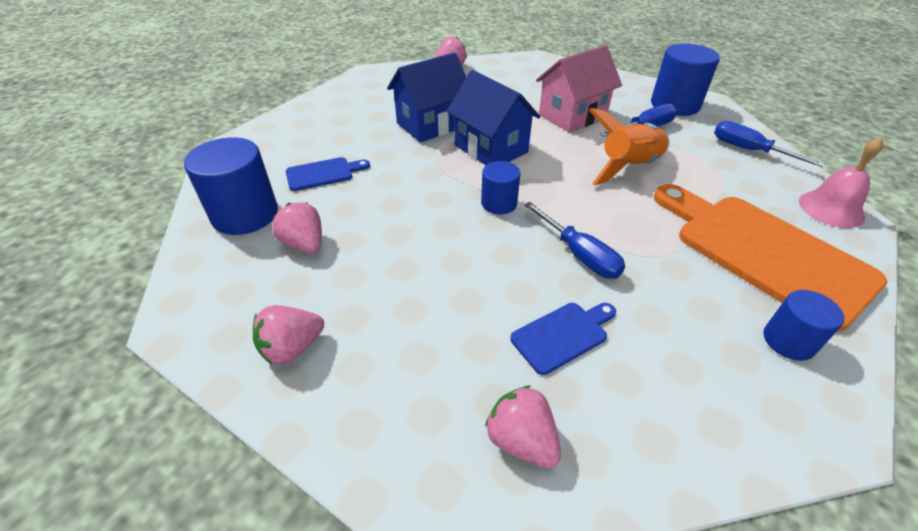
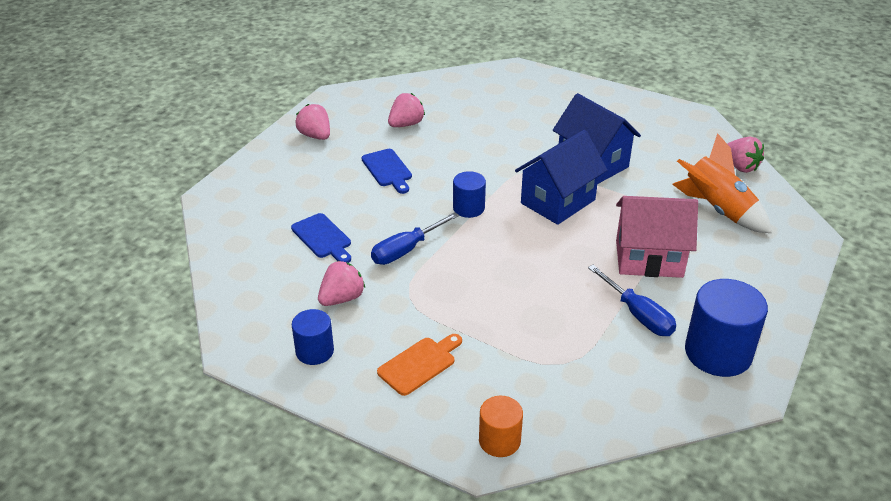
camera: 85 degrees right, 5 degrees down
(245, 214) = (435, 95): blue cylinder -> none
(323, 174) = (493, 118): blue cutting board -> blue cutting board (387, 170)
(521, 440) = (248, 220): pink strawberry -> pink strawberry (342, 298)
(572, 116) = (649, 258): pink house -> pink house turned 45 degrees counterclockwise
(629, 167) = (547, 292): orange rocket -> orange rocket (717, 210)
(749, 150) = (614, 401): blue screwdriver -> none
(763, 252) = (419, 364): orange cutting board -> orange cutting board, size x0.45
(831, 209) = (499, 441): pink bell -> orange cylinder

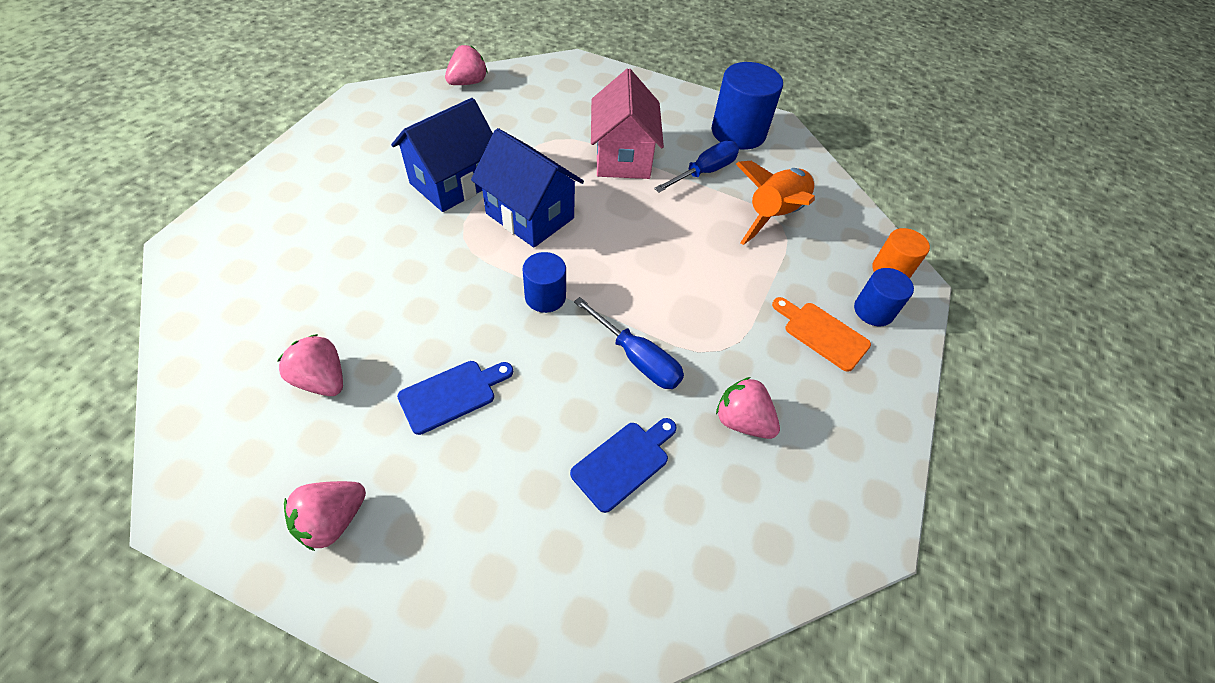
camera: 100 degrees left, 15 degrees up
(314, 351) = (839, 439): blue cylinder -> blue cylinder (873, 311)
(717, 210) = (541, 106): orange rocket -> orange rocket (774, 215)

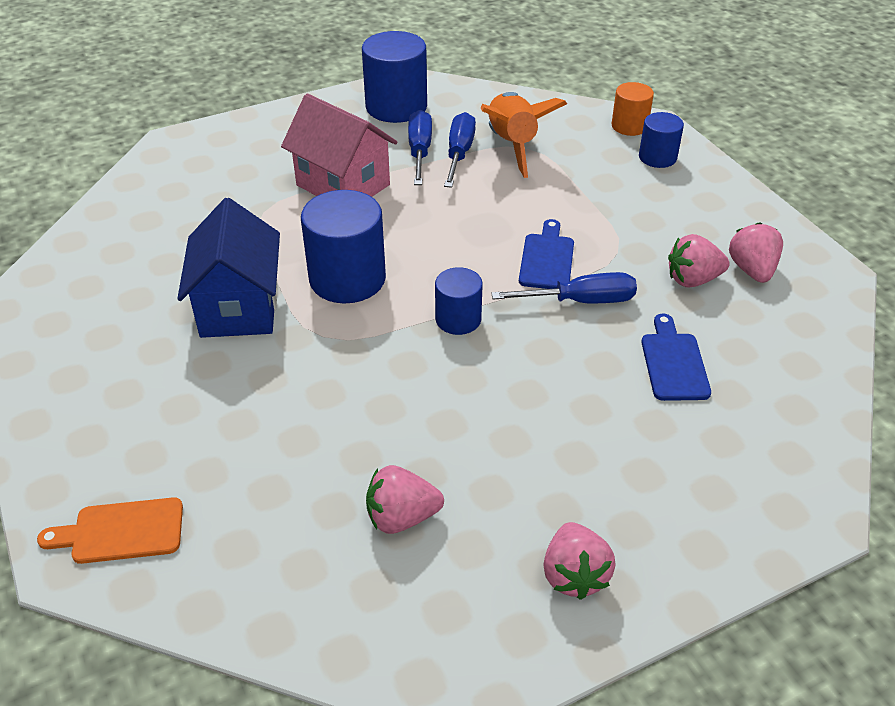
camera: 45 degrees left, 10 degrees down
(452, 394) = (509, 432): blue cutting board -> blue cutting board (547, 259)
(468, 83) = (97, 225): pink strawberry -> pink strawberry (752, 270)
(530, 216) = (347, 279): blue house -> blue cylinder
(727, 193) = (459, 154): none -> blue screwdriver
(822, 333) = (653, 193): orange cutting board -> orange cutting board (121, 531)

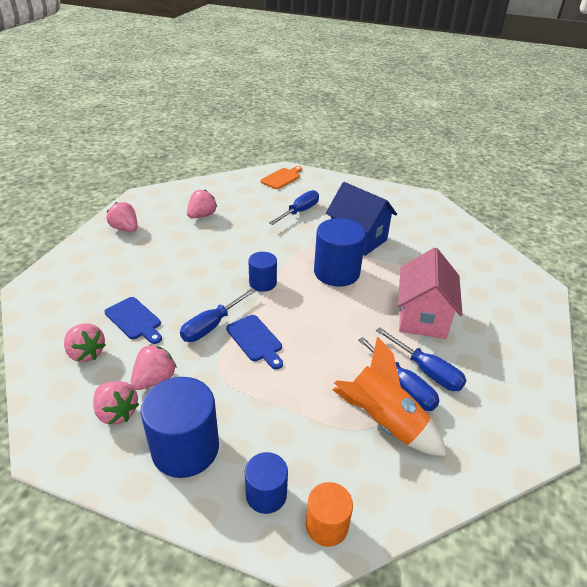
camera: 135 degrees right, 5 degrees down
(233, 413) = (299, 212): none -> blue screwdriver
(343, 185) = (422, 317): pink house -> pink house turned 75 degrees counterclockwise
(396, 107) = (505, 402): blue cylinder -> blue cylinder (185, 448)
(760, 351) = (86, 353): none -> pink strawberry

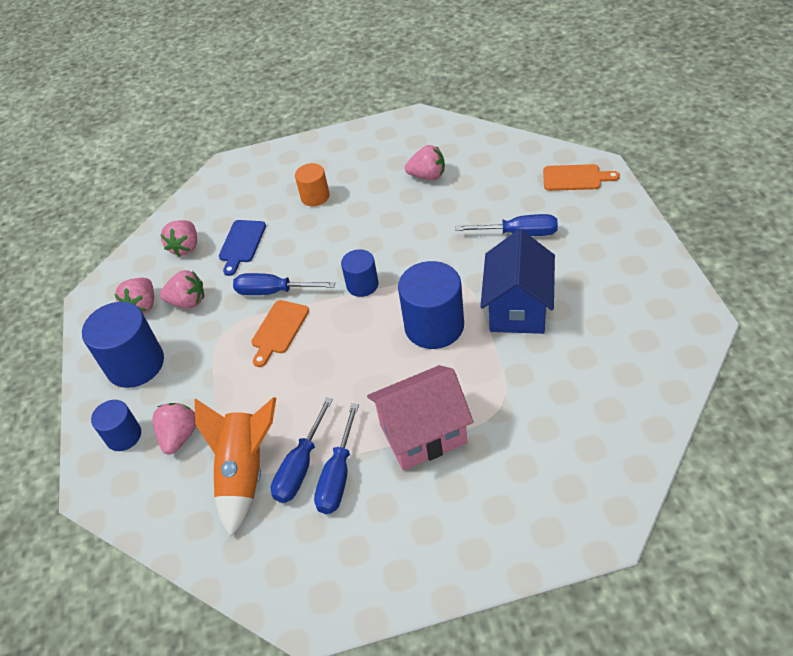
camera: 65 degrees right, 10 degrees up
(125, 229) = (353, 150): pink strawberry -> pink strawberry (180, 436)
(255, 340) = (278, 330): blue cutting board -> orange cutting board
(326, 525) = (118, 488): orange cylinder -> orange cylinder (315, 196)

